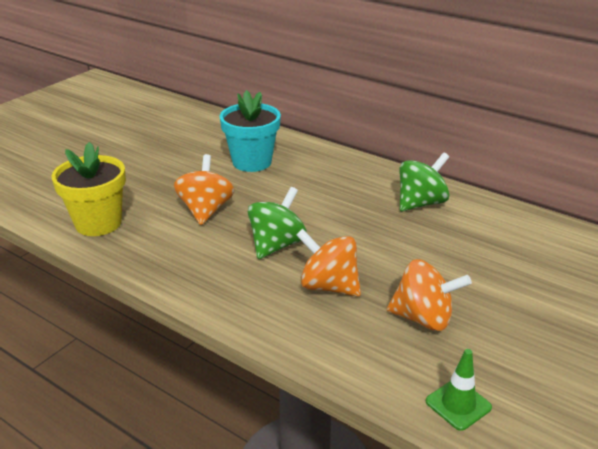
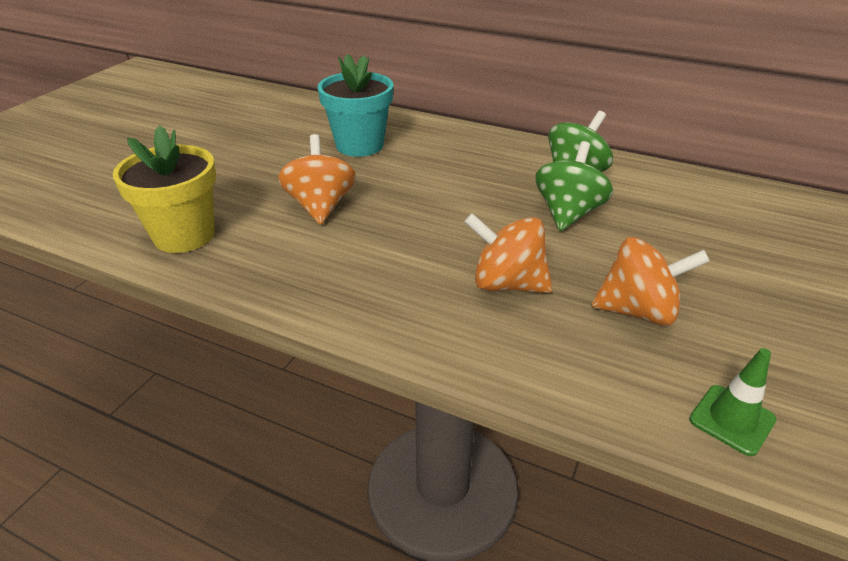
camera: 10 degrees left, 5 degrees up
(277, 245) = (424, 239): green spinning top -> green spinning top (568, 213)

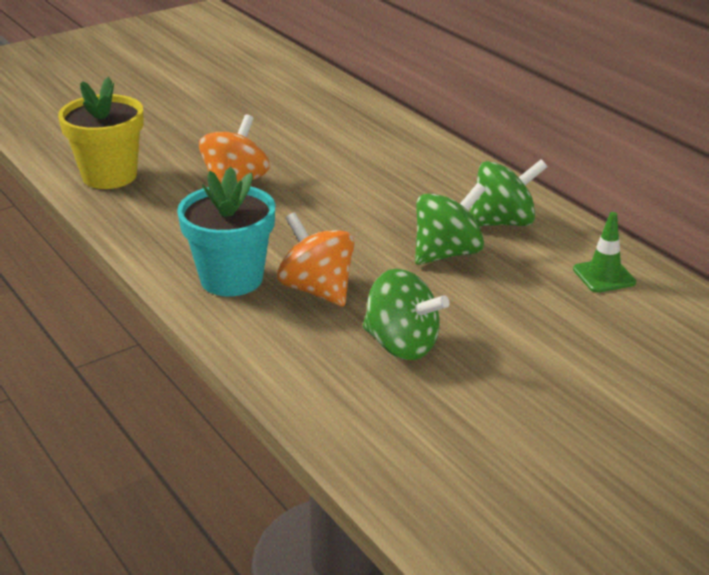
camera: 30 degrees right, 5 degrees down
(359, 145) = (327, 139): turquoise flower pot -> turquoise flower pot (231, 279)
(638, 311) = (402, 345): orange spinning top -> green spinning top
(732, 420) = (371, 436): green traffic cone -> green traffic cone (604, 276)

